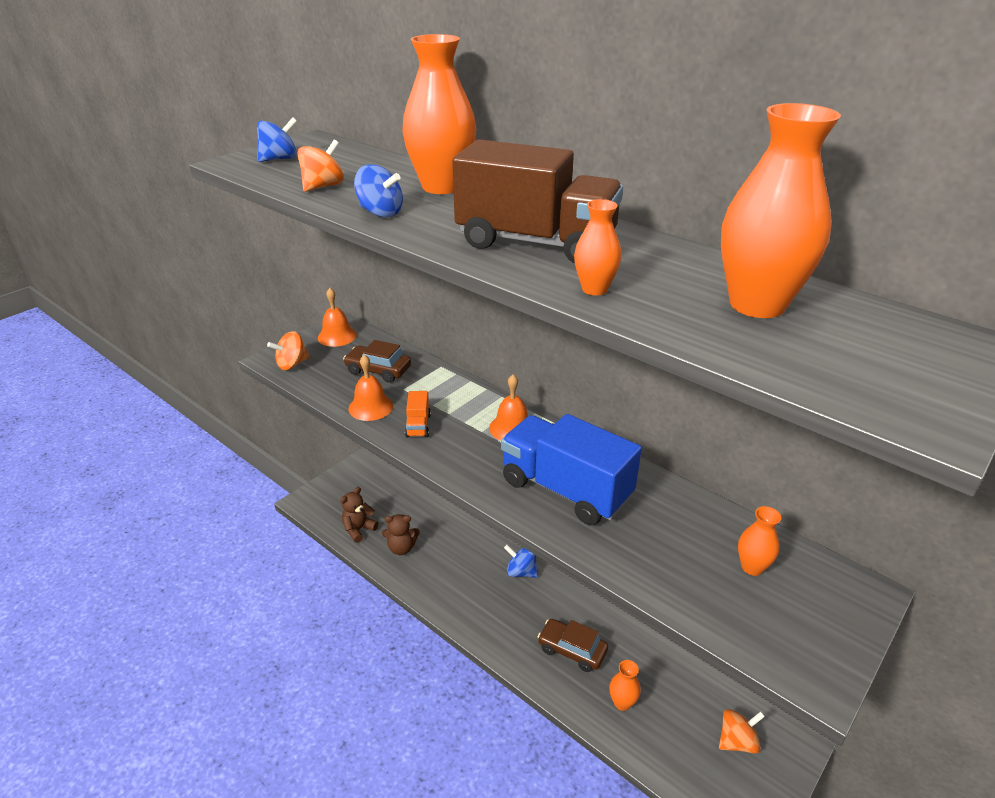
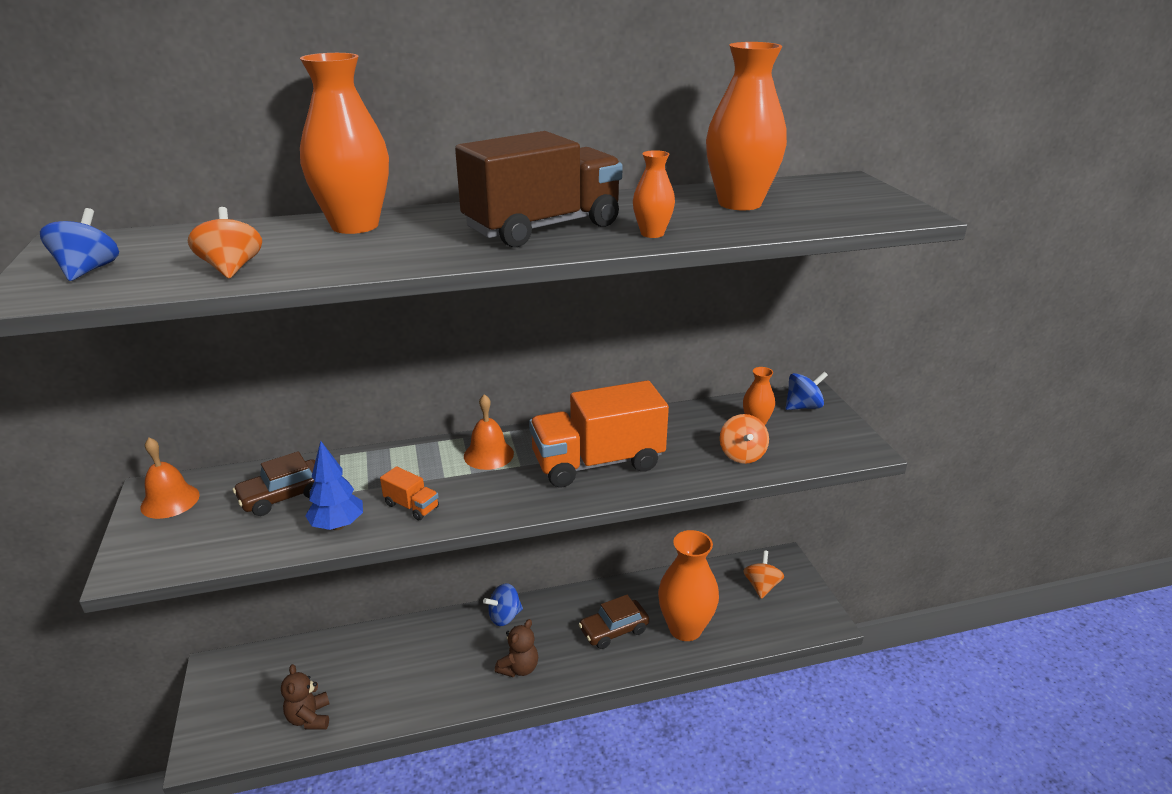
camera: 55 degrees left, 5 degrees down
(292, 364) = (166, 555): orange spinning top -> orange spinning top (742, 455)
(370, 407) = (338, 525): orange bell -> blue tree
(380, 213) = (361, 261): blue spinning top -> blue spinning top (803, 406)
(401, 548) = (378, 692): brown teddy bear -> brown teddy bear (519, 668)
(565, 490) = (597, 463): blue truck -> orange truck
(622, 702) = (685, 628): orange vase -> orange vase, size x2.04

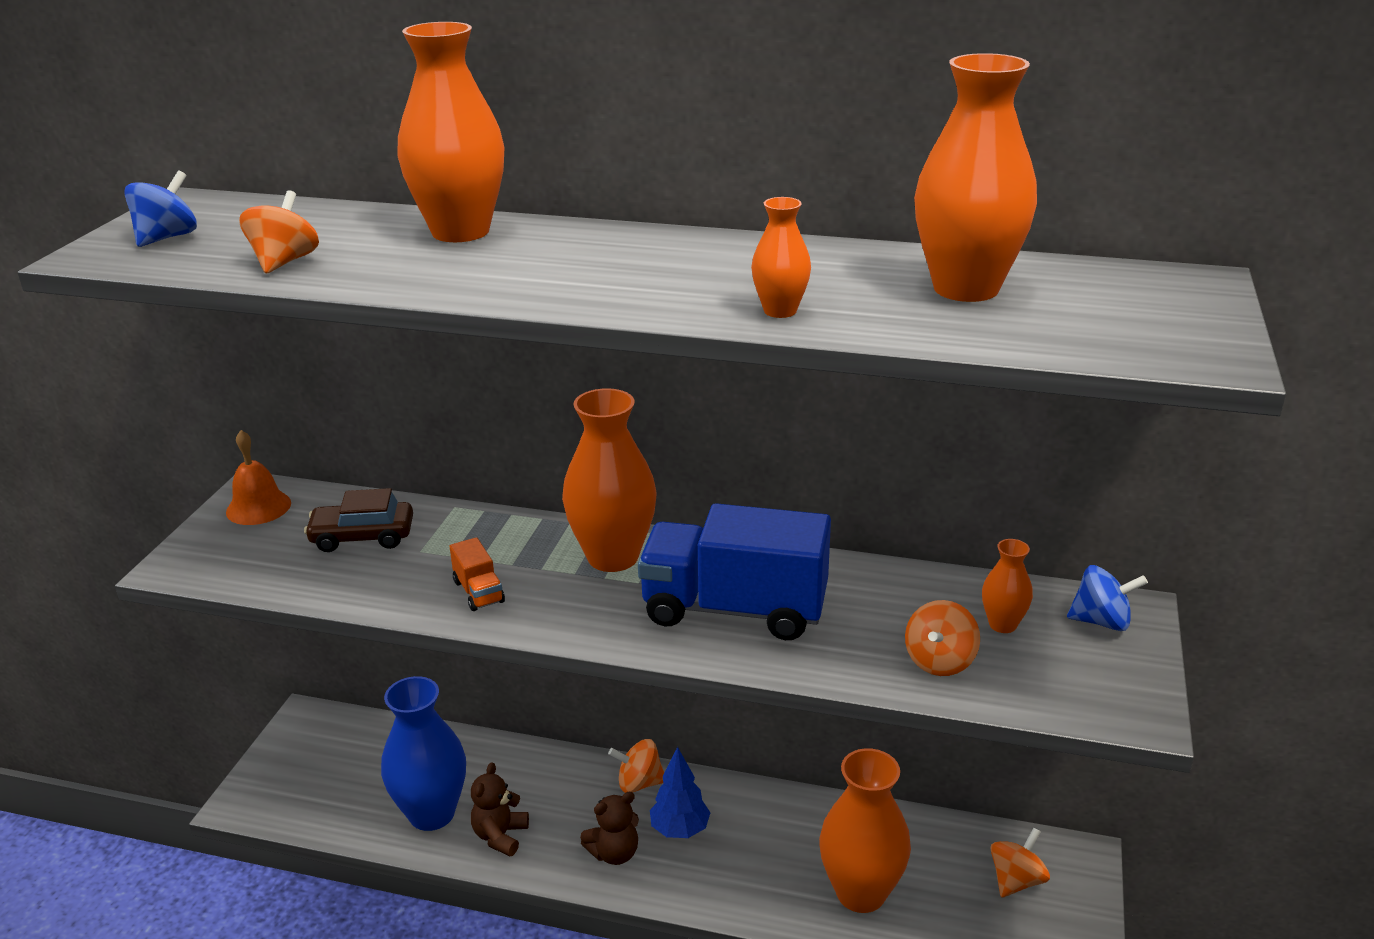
camera: 30 degrees right, 0 degrees up
(309, 718) = (359, 812): brown teddy bear -> brown teddy bear (500, 836)
(338, 525) = (388, 588): blue tree -> blue tree (680, 830)
(369, 695) = (432, 813): none -> blue vase
(488, 454) = (613, 557): orange bell -> orange vase
(504, 616) = (639, 783): blue spinning top -> orange spinning top
(543, 228) = (659, 275): brown truck -> none
(597, 463) = (734, 609): orange truck -> blue truck
(614, 630) = (763, 855): brown car -> none

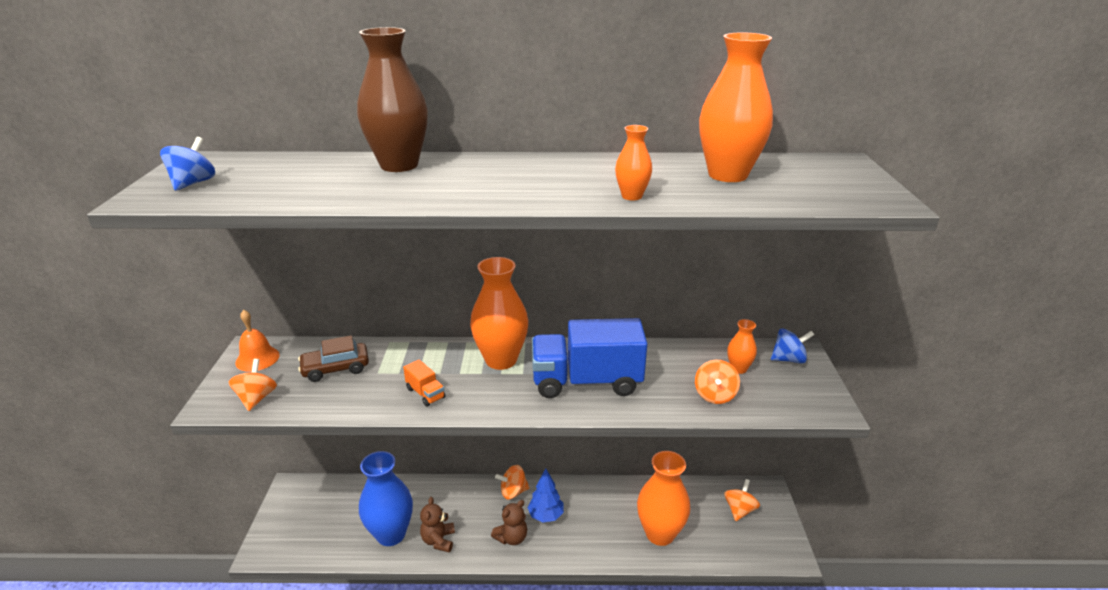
camera: 15 degrees left, 0 degrees up
(284, 262) = (288, 192): orange spinning top -> orange spinning top (256, 398)
(460, 232) = (399, 165): orange vase -> brown vase

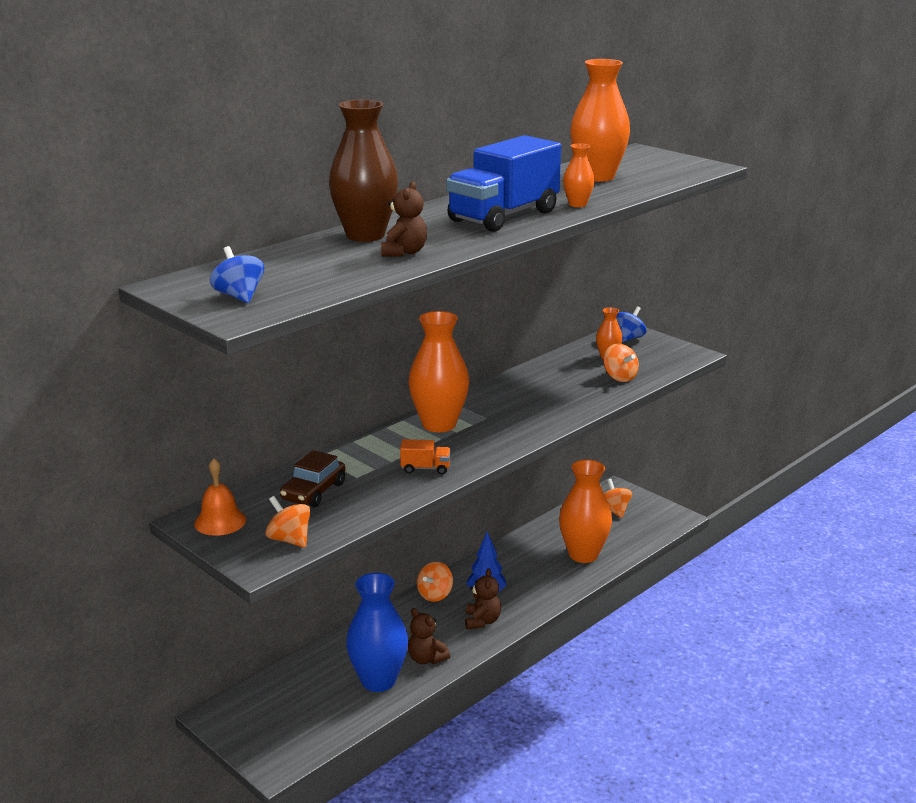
camera: 45 degrees left, 5 degrees down
(377, 189) = (404, 252): none -> brown teddy bear
(586, 382) = (526, 408): blue truck -> blue truck (503, 216)

